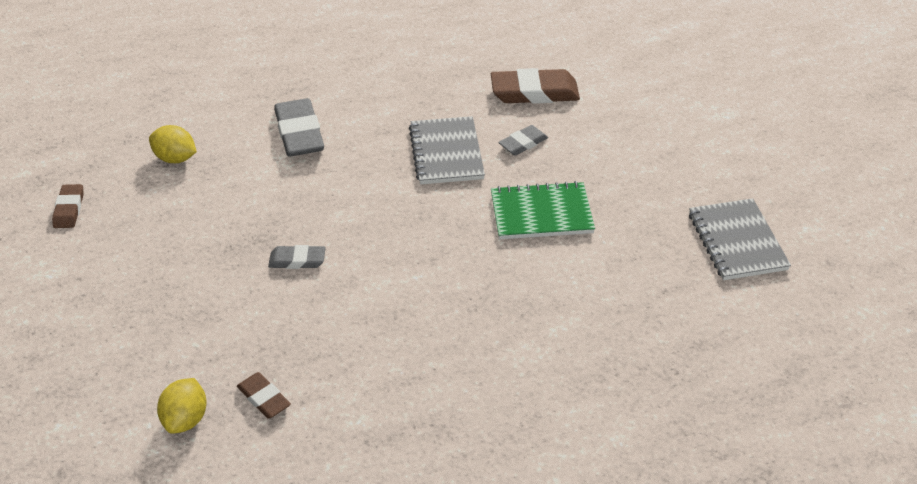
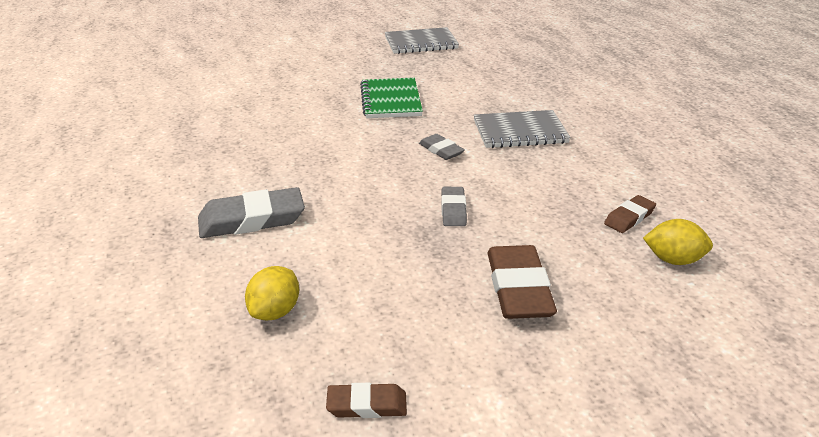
camera: 90 degrees left, 10 degrees down
(446, 153) = (306, 138): grey notebook -> grey notebook (520, 132)
(523, 143) = (301, 105): grey eraser -> grey eraser (441, 150)
(534, 92) = (232, 100): brown eraser -> brown eraser (519, 288)

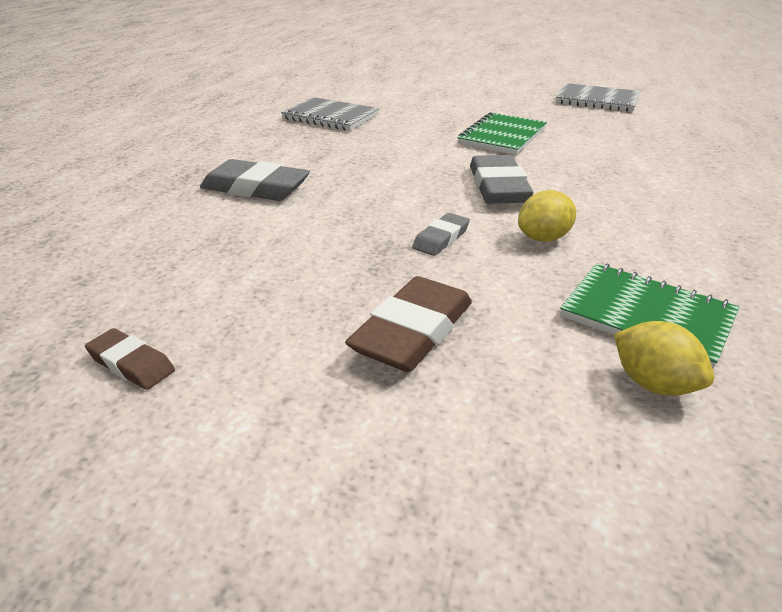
camera: 35 degrees right, 0 degrees up
(275, 311) = (174, 259): yellow lemon -> yellow lemon (543, 238)
(441, 150) = (498, 187): grey eraser -> grey eraser, size x1.80
(520, 132) = (610, 195): grey notebook -> grey notebook (330, 117)
(629, 217) = (647, 317): brown eraser -> green notebook

